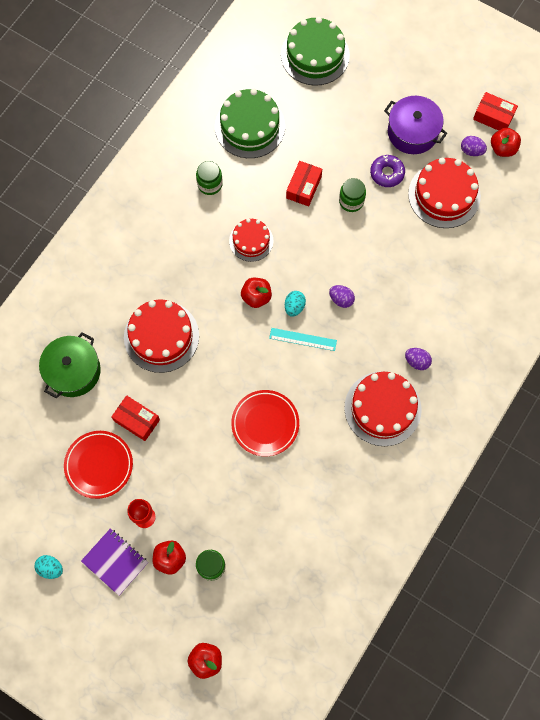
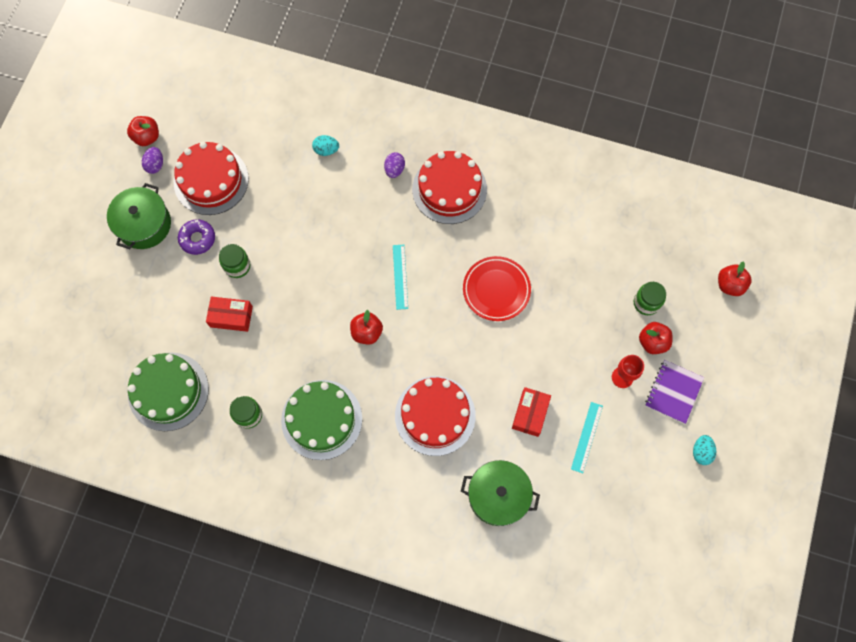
camera: 105 degrees left, 0 degrees up
(99, 465) = (587, 437): red plate -> turquoise ruler
(251, 241) = (305, 354): red cake -> none
(294, 307) = (368, 293): turquoise egg -> turquoise egg (326, 150)
(315, 55) = (64, 344): green cake -> green cake (321, 419)
(341, 299) = (348, 251): purple egg -> none
(412, 132) = (144, 224): purple pot -> green pot
(493, 117) = (111, 152): red box -> none

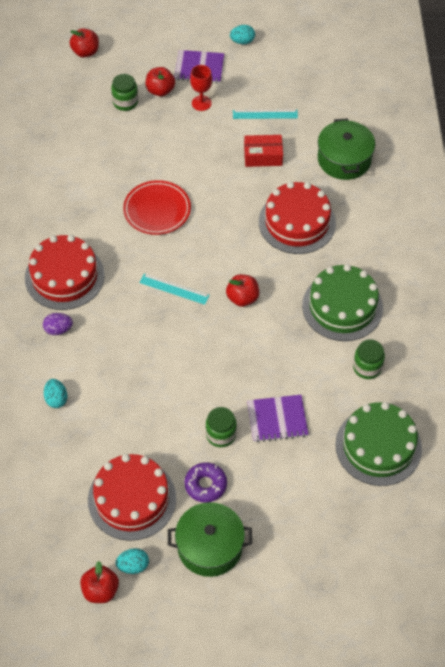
camera: 110 degrees left, 15 degrees down
(155, 165) = (133, 566): purple egg -> turquoise egg
(231, 316) = (277, 419): red box -> purple notebook
(400, 276) = (174, 289): turquoise ruler -> turquoise ruler turned 45 degrees clockwise

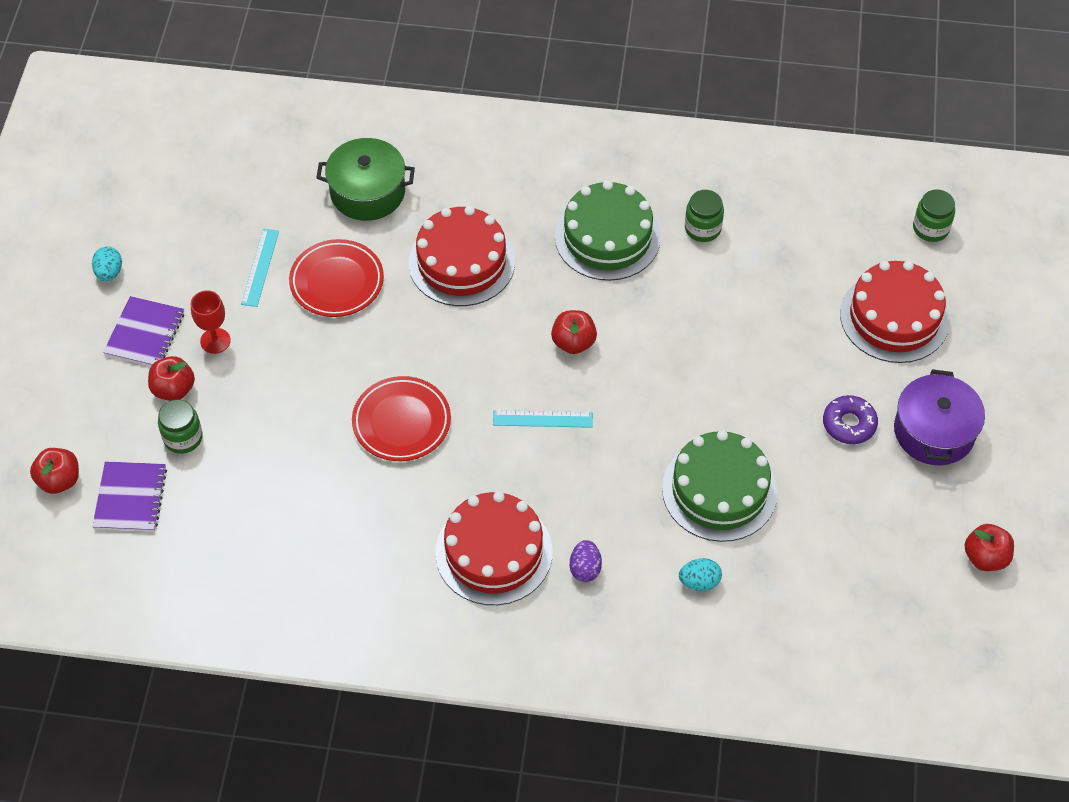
camera: 80 degrees left, 0 degrees up
(132, 499) = (861, 508): red cake -> red cake (894, 317)
(133, 566) = (954, 517): turquoise egg -> none
(174, 289) = (542, 419): turquoise ruler -> turquoise ruler turned 60 degrees clockwise
(210, 547) = (934, 431): green pot -> purple pot
(221, 435) = (779, 397): green jar -> green jar (930, 228)
(263, 156) = (337, 282): red box -> red plate
(277, 419) = (764, 334): purple notebook -> purple notebook (130, 498)
(378, 446) = (814, 238): green cake -> green cake (719, 490)

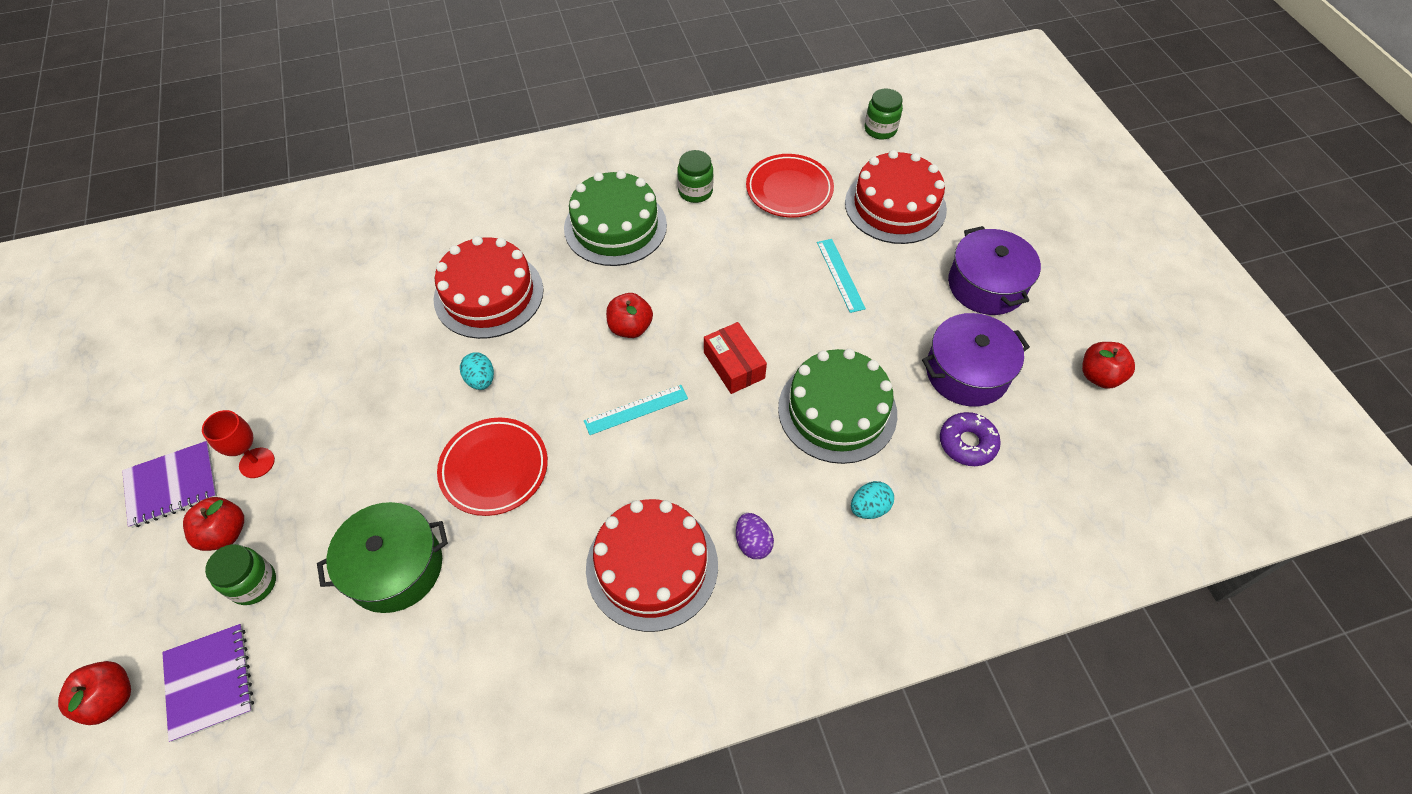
camera: 25 degrees left, 0 degrees up
(109, 272) = (110, 436): turquoise egg -> turquoise egg (481, 380)
(145, 334) = (172, 485): purple notebook -> purple notebook turned 75 degrees clockwise
(260, 267) = (281, 371): turquoise ruler -> turquoise ruler (840, 275)
(337, 282) = (369, 356): red plate -> red plate (789, 190)
(367, 192) = (368, 264): green pot -> green pot (395, 567)
(649, 413) = (734, 365): none -> red box
(849, 424) = (913, 306): purple donut -> purple donut (967, 443)
(860, 504) = (966, 372): none -> purple pot

